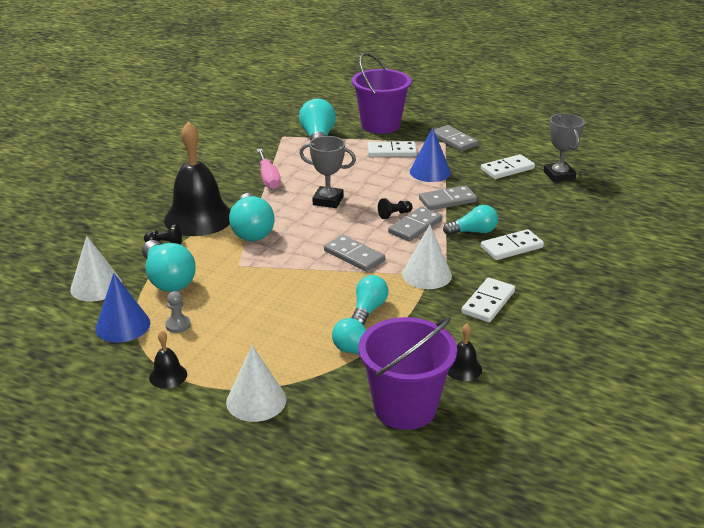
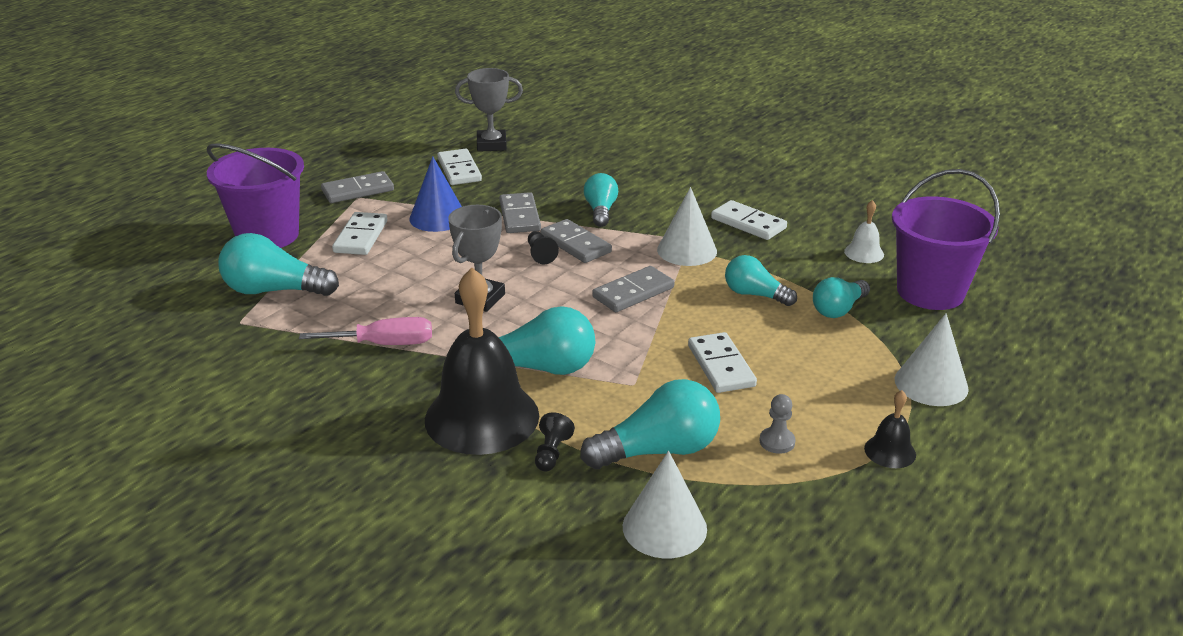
camera: 80 degrees left, 0 degrees up
(123, 325) = (775, 495): blue cone -> none
(463, 368) = (864, 253): black bell -> white bell
(511, 247) = (642, 195): white domino -> white domino (721, 366)

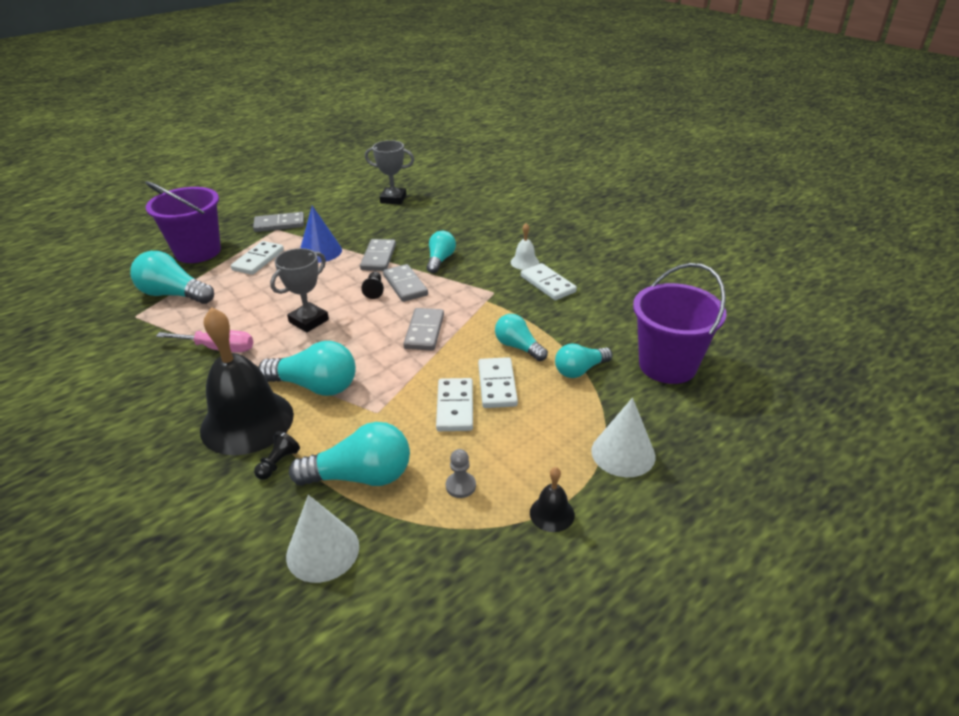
camera: 15 degrees right, 5 degrees up
(459, 170) = (358, 216): white domino -> white domino (497, 385)
(633, 292) = (424, 331): grey domino -> grey domino turned 60 degrees counterclockwise
(687, 250) = (486, 301): white cone -> none
(864, 253) = (629, 322): white bell -> white bell (524, 262)

